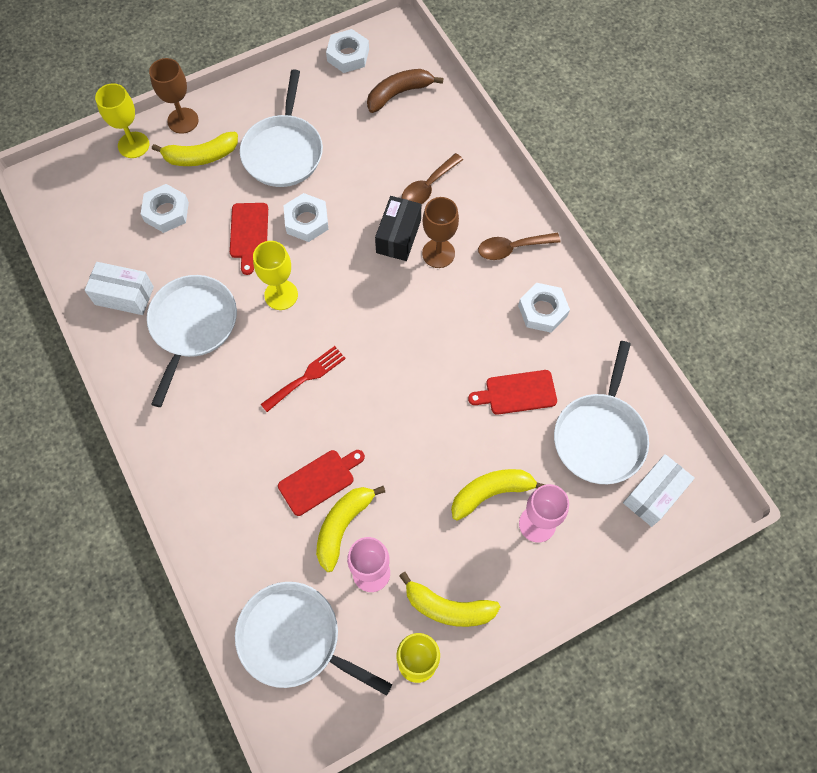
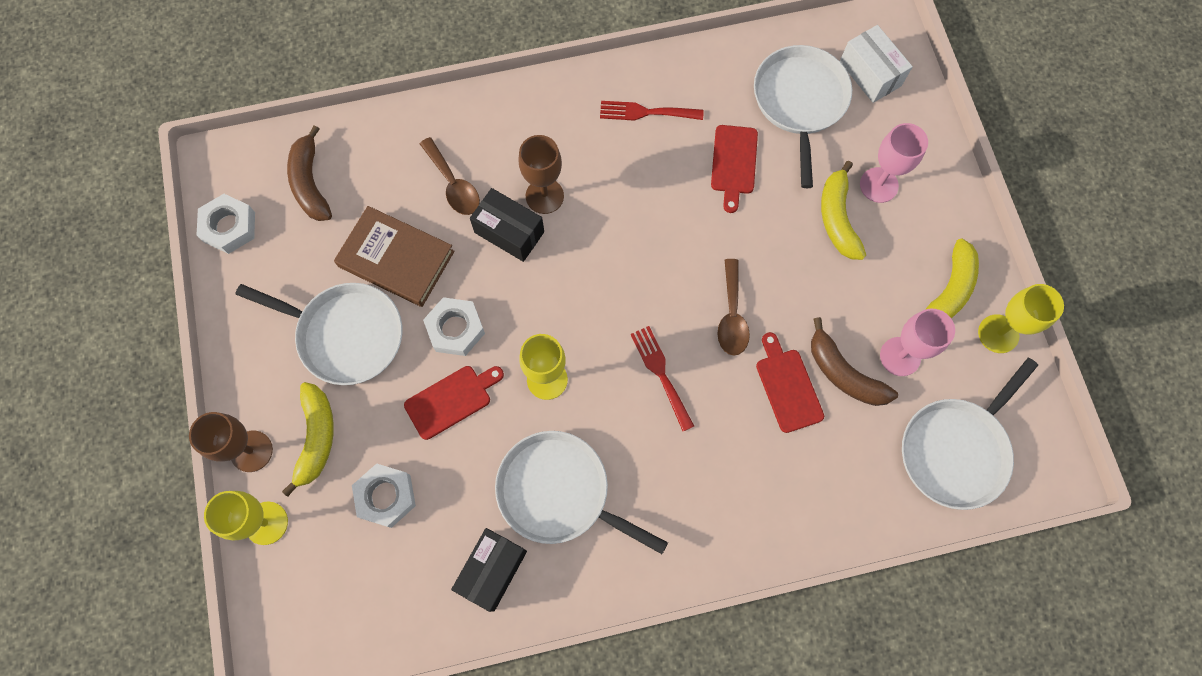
camera: 75 degrees left, 5 degrees up
(124, 295) = (492, 570): white box -> black box
(249, 234) = (451, 400): red cutting board -> red cutting board turned 45 degrees counterclockwise
(343, 526) = (844, 373): yellow banana -> brown banana
(353, 166) = (396, 259): none -> brown book
(512, 248) = (561, 120): brown spoon -> brown spoon (731, 316)
(542, 311) = (646, 112): white nut -> red fork
(600, 436) = (800, 101): white pan -> white pan turned 120 degrees counterclockwise

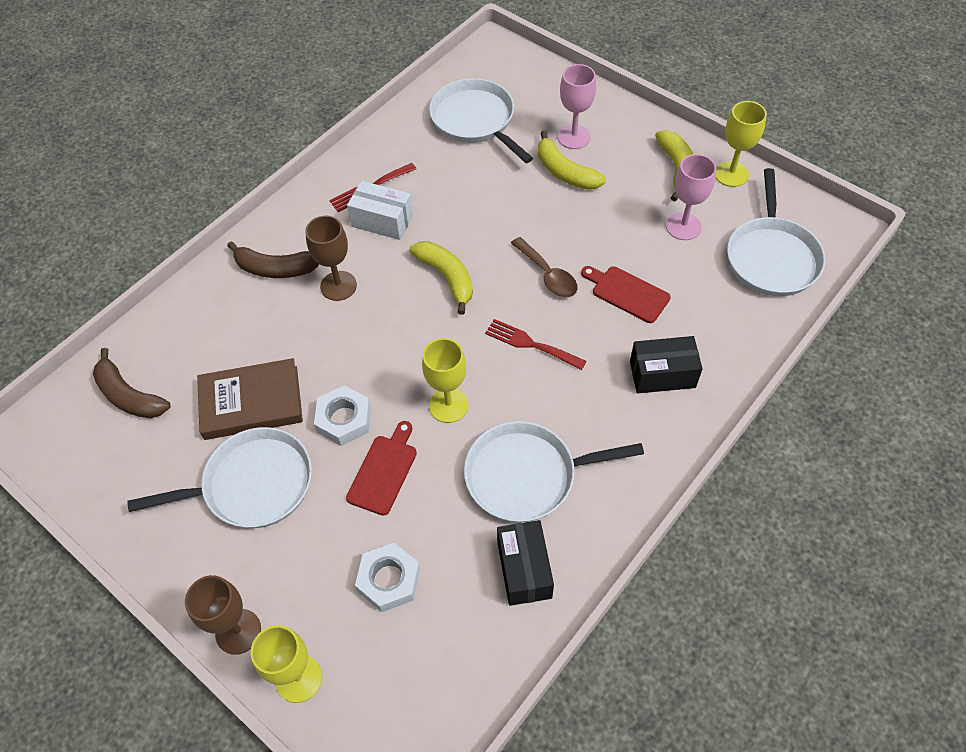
camera: 35 degrees left, 15 degrees down
(229, 227) = (78, 474): white nut -> none
(316, 438) = (290, 579): yellow banana -> yellow banana (447, 278)
(453, 184) = (257, 322): brown spoon -> none
(509, 232) = (331, 326): black box -> black box (662, 374)
(734, 163) = (463, 182): red cutting board -> none
(844, 373) = (657, 260): brown banana -> brown banana (276, 268)
(870, 74) = (508, 78): white box -> white box (382, 221)

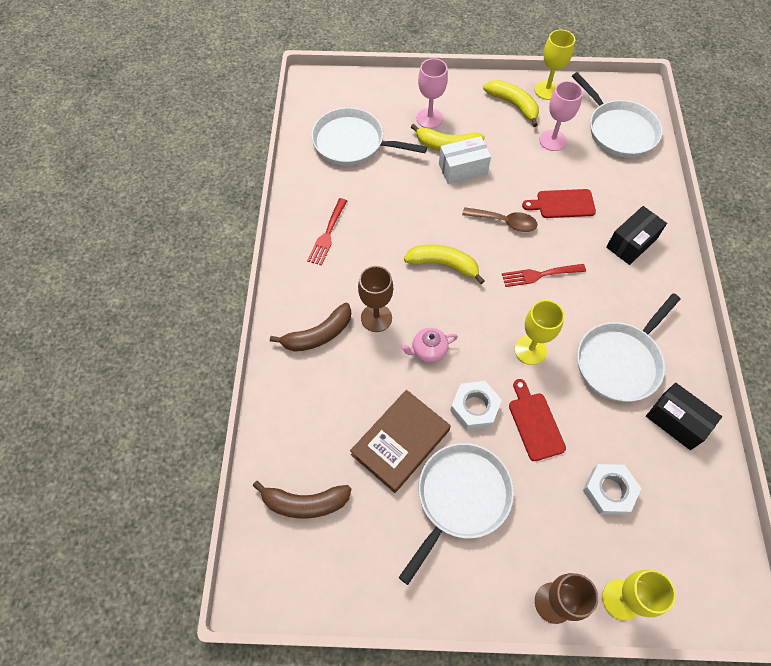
camera: 40 degrees left, 5 degrees up
(354, 343) = (428, 350): none -> pink teapot
(382, 221) = (360, 252): white box -> white box (462, 169)

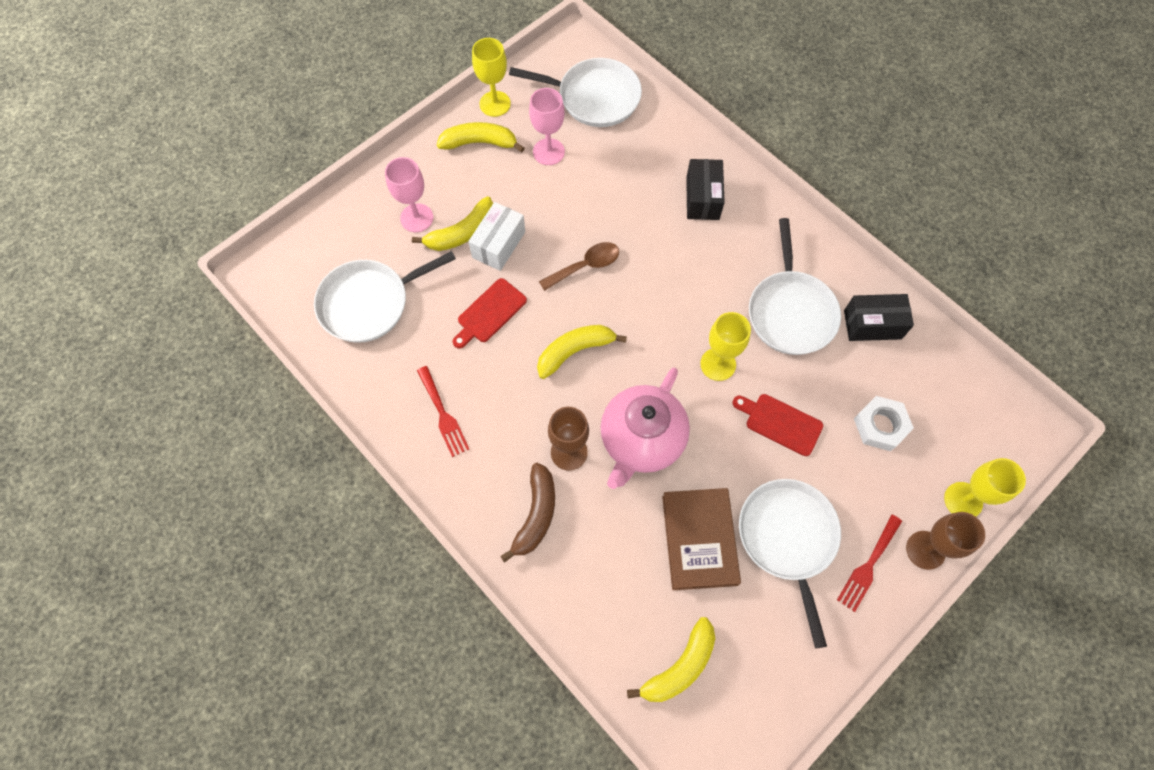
camera: 45 degrees left, 5 degrees up
(305, 503) = (679, 666): brown banana -> yellow banana
(428, 350) = (641, 440): pink teapot -> pink teapot, size x2.12
(474, 407) = (725, 454): white nut -> none
(539, 275) = (660, 290): red fork -> red fork (868, 566)
(562, 204) = (616, 208): red cutting board -> red cutting board (490, 313)

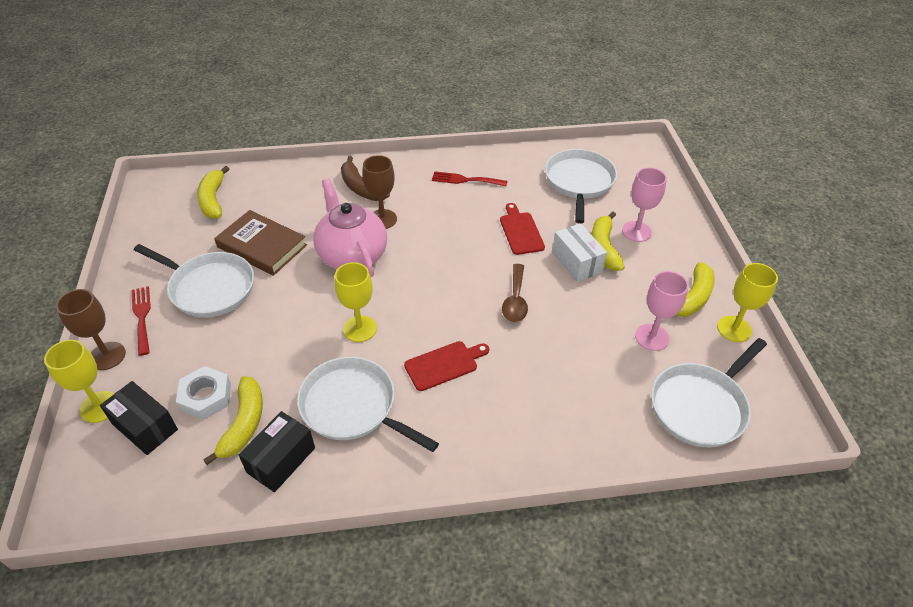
camera: 125 degrees right, 20 degrees down
(575, 351) = (449, 257): yellow banana -> yellow banana (244, 424)
(702, 198) = (518, 418): black box -> black box (145, 427)
(780, 423) = (279, 335): red cutting board -> red cutting board (444, 364)

